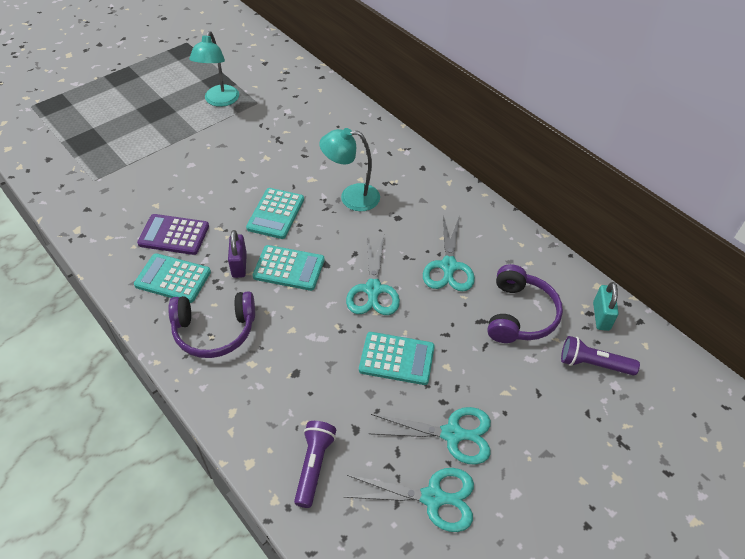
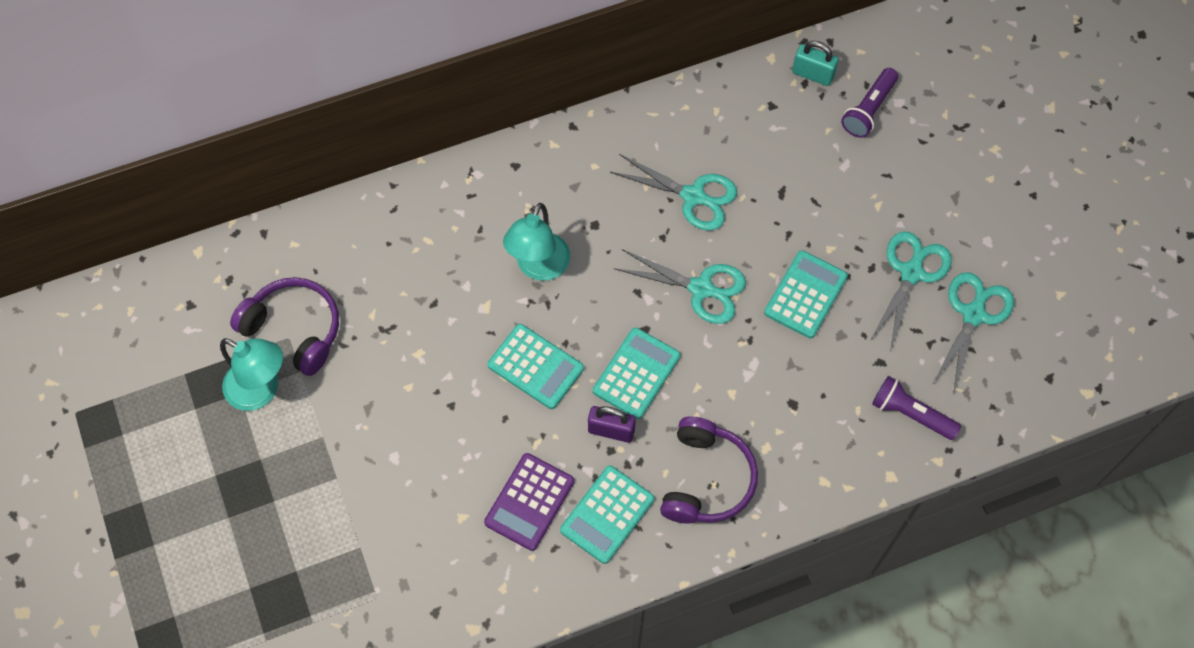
camera: 70 degrees left, 15 degrees up
(519, 314) = (785, 151): purple headphones -> purple headphones (294, 329)

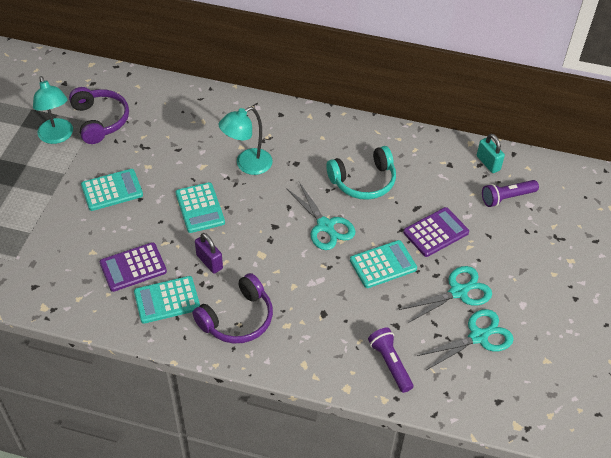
camera: 35 degrees right, 15 degrees down
(636, 373) = (250, 244): turquoise calculator -> turquoise calculator (112, 190)
(694, 196) = (363, 181): turquoise scissors -> turquoise headphones
(828, 211) = (435, 232): none -> purple calculator

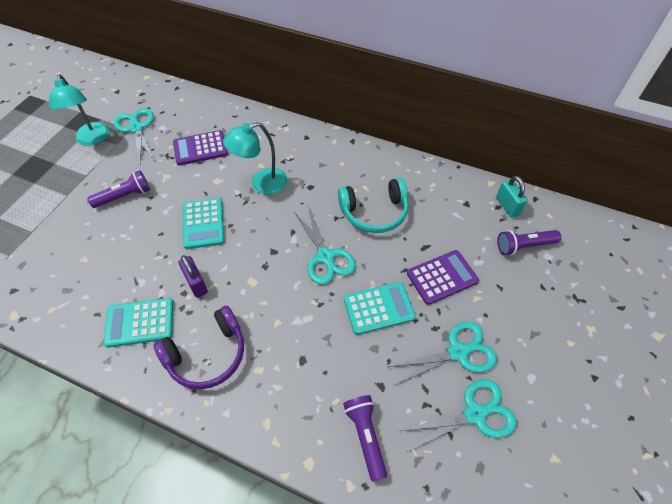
camera: 10 degrees right, 5 degrees up
(100, 120) = (136, 128): purple headphones -> turquoise scissors
(112, 190) = (124, 196): turquoise calculator -> purple flashlight
(133, 267) = (118, 281): purple calculator -> purple calculator (200, 148)

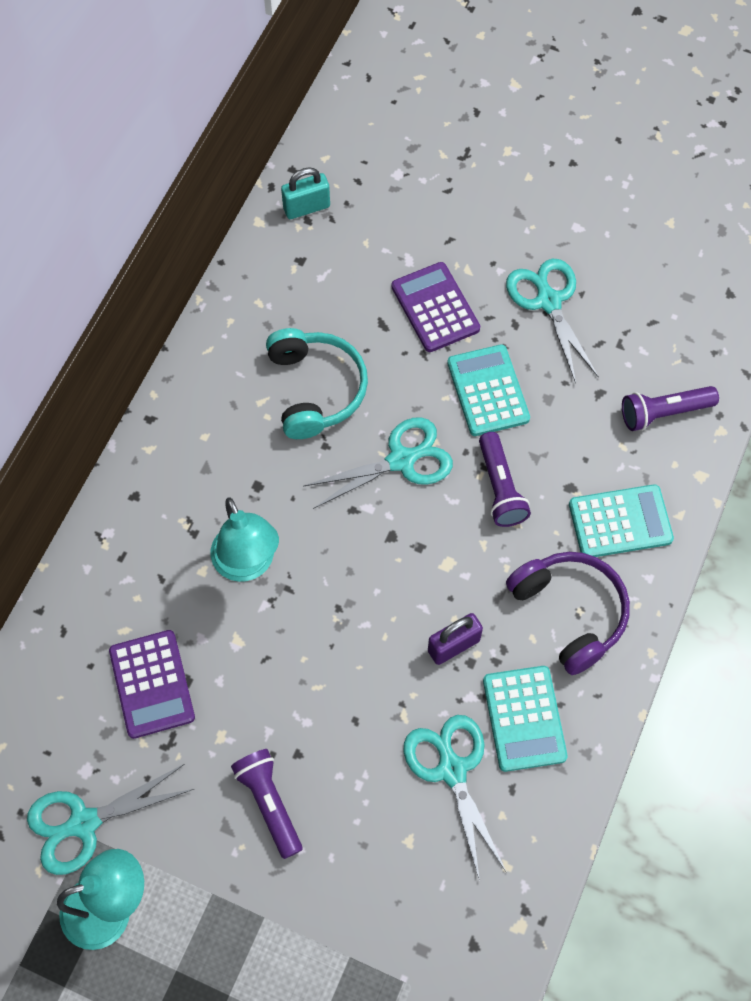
camera: 90 degrees left, 10 degrees up
(203, 223) = (335, 652): turquoise calculator -> turquoise calculator (620, 522)
(475, 414) = (626, 293): turquoise scissors -> turquoise scissors (451, 769)
(524, 246) = (381, 199): purple flashlight -> purple flashlight (500, 487)

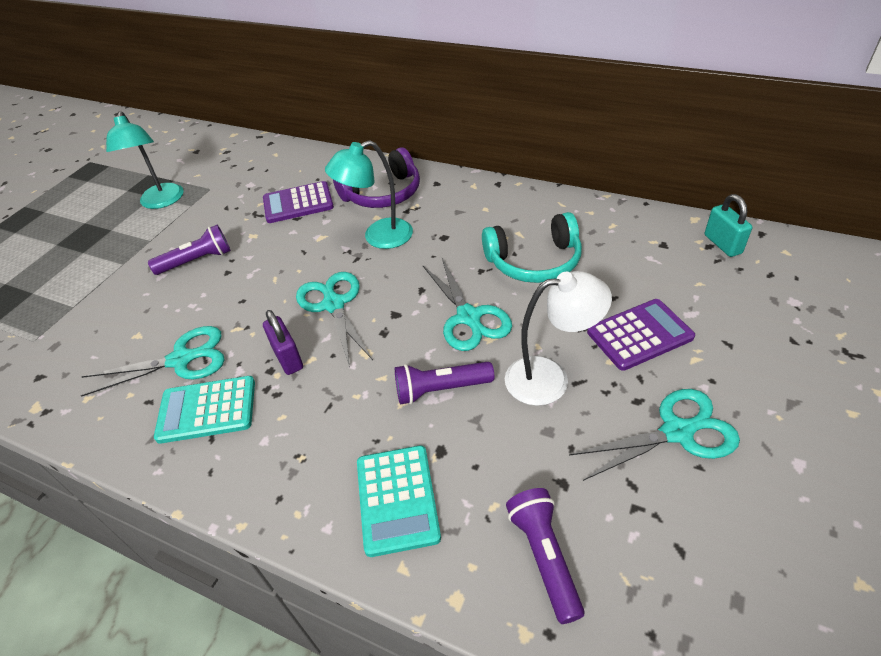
camera: 95 degrees right, 20 degrees down
(83, 823) = (217, 187): turquoise scissors -> turquoise scissors (333, 304)
(488, 391) = (550, 378): turquoise calculator -> white lamp
(570, 612) = (301, 448): purple headphones -> purple headphones (383, 193)

